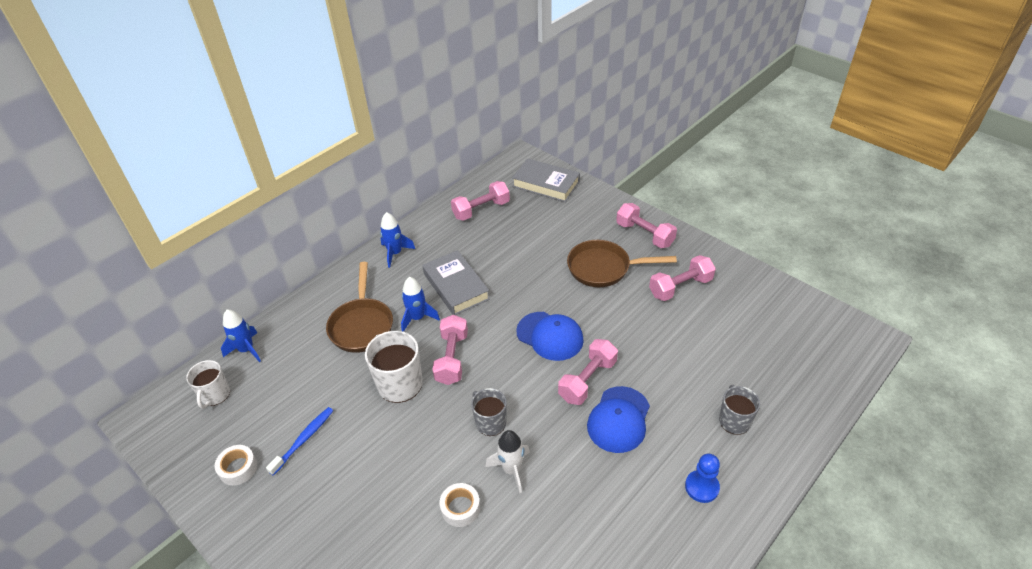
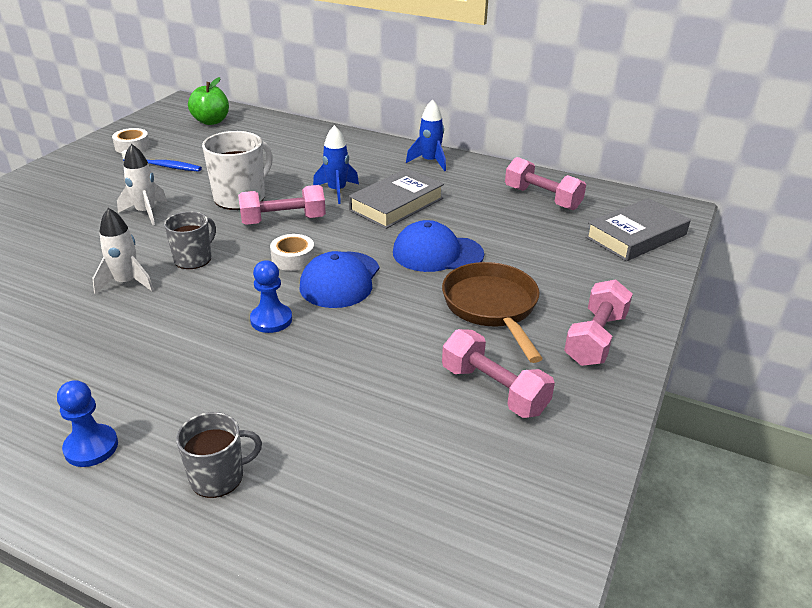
camera: 70 degrees right, 10 degrees down
(215, 395) = (211, 121): white mug -> green apple
(246, 350) = (265, 122): blue rocket -> none
(362, 325) = (315, 164): brown pan -> none
(395, 456) = (146, 212): none -> white rocket
(460, 508) = (78, 259): white tape -> white tape (293, 259)
(546, 184) = (636, 236): grey book -> grey book turned 45 degrees clockwise
(587, 380) = (271, 320): pink dumbbell -> blue pawn
(619, 419) = (208, 354): blue cap -> blue cap (437, 253)

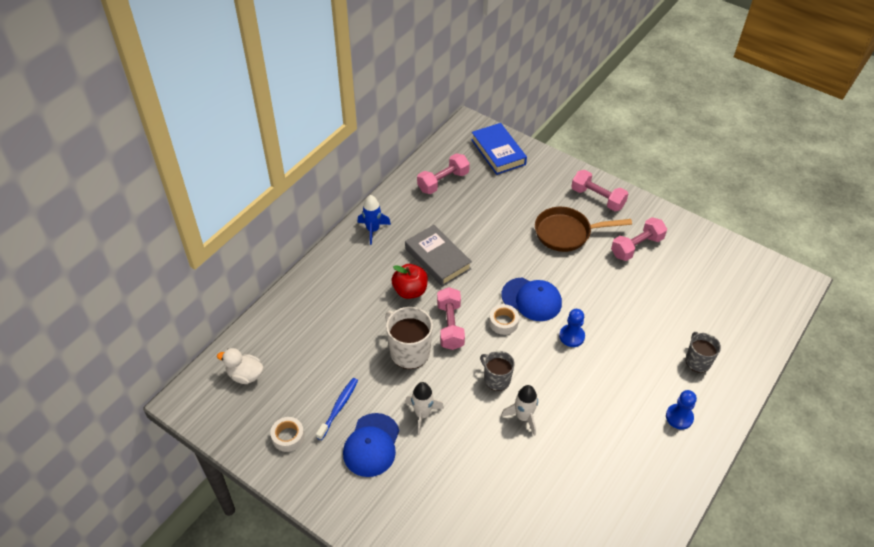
camera: 80 degrees left, 15 degrees up
(211, 121) = (245, 375): green apple -> white duck
(337, 191) = (410, 291): blue rocket -> red apple
(437, 253) = (506, 247): blue cap -> blue cap (371, 445)
(636, 236) = (498, 152): grey book -> blue book

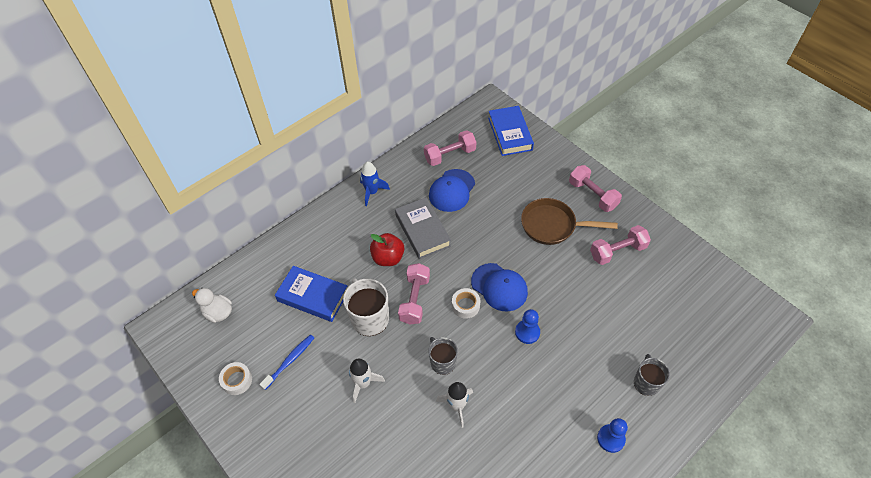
camera: 15 degrees right, 5 degrees up
(343, 341) = (313, 296): none -> blue book
(371, 445) = (308, 404): blue cap -> blue cap (452, 190)

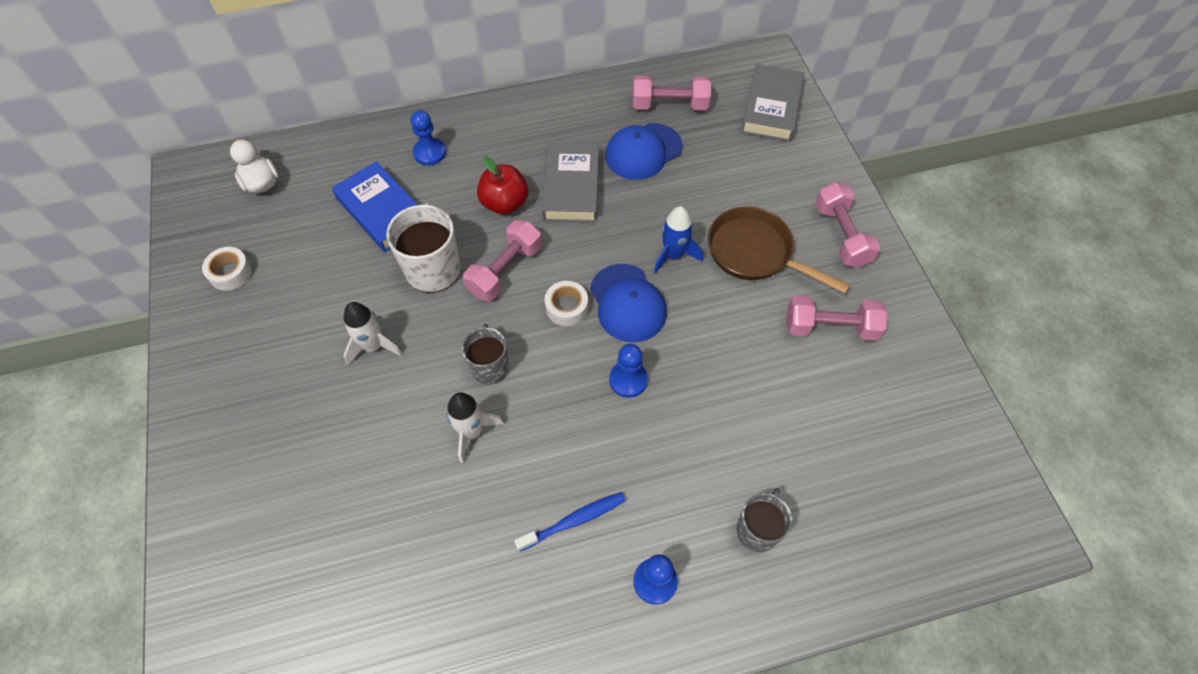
camera: 25 degrees right, 5 degrees up
(289, 361) = (304, 277): blue toothbrush -> blue toothbrush (574, 521)
(319, 245) = (429, 153): none -> blue pawn
(372, 192) = (537, 113): blue rocket -> blue rocket (673, 255)
(510, 134) = (771, 108): blue book -> grey book

